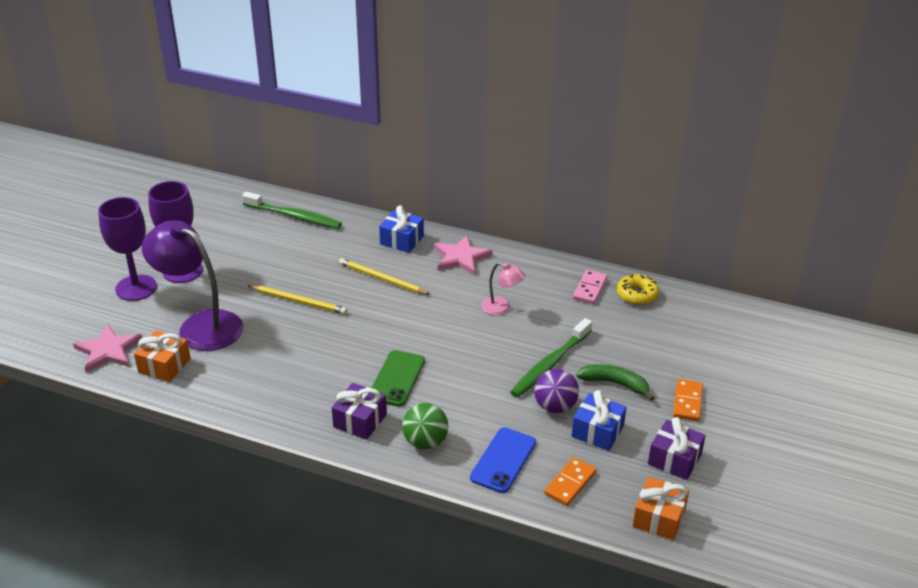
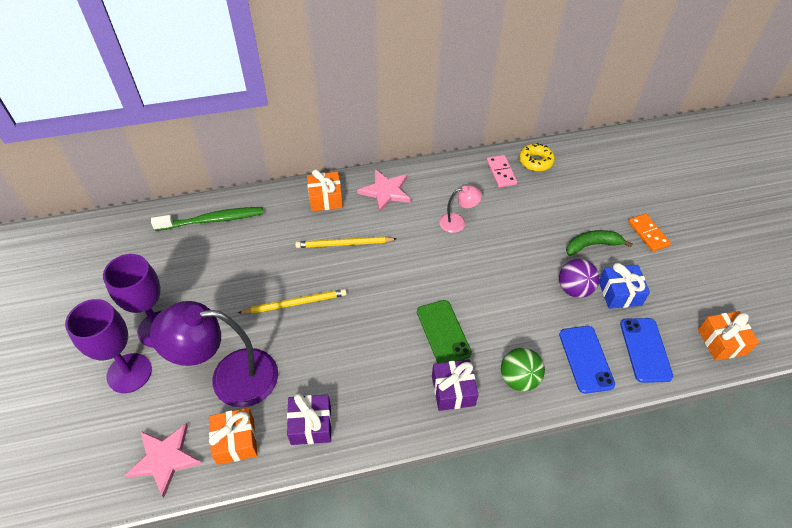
camera: 35 degrees left, 15 degrees up
(402, 240) = (325, 198): blue gift -> orange gift
(550, 364) = (536, 254): green toothbrush -> none
(570, 483) = (645, 350): orange domino -> blue phone
(674, 459) = (685, 286): purple gift -> purple gift (311, 425)

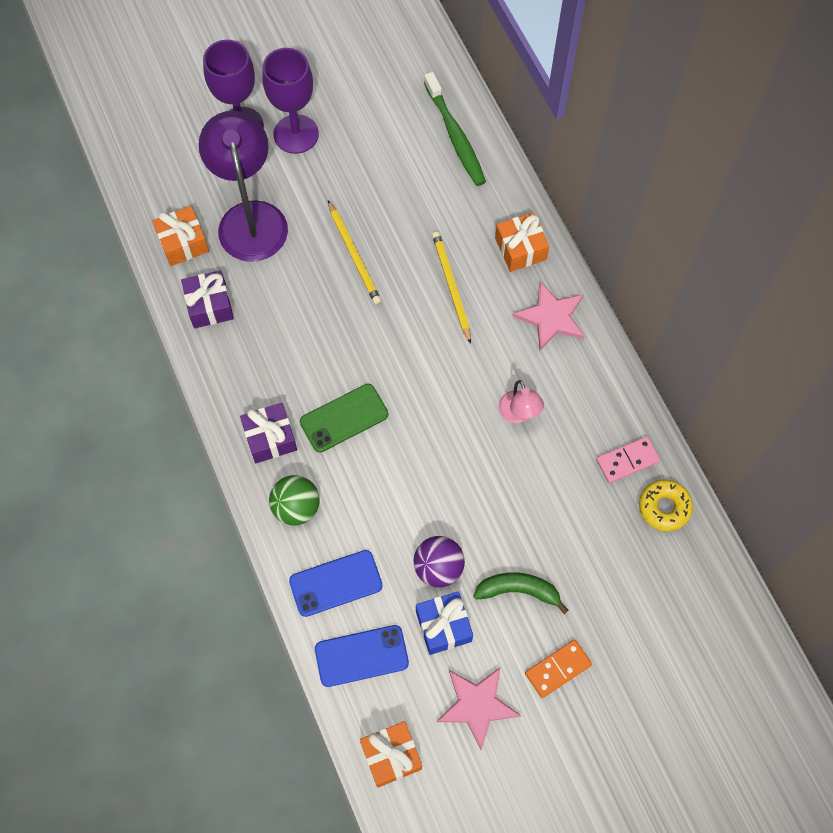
camera: 80 degrees right, 15 degrees up
(164, 459) = (157, 188): pink star -> pink star (477, 705)
(592, 245) = (518, 590): green banana -> green banana turned 60 degrees counterclockwise

